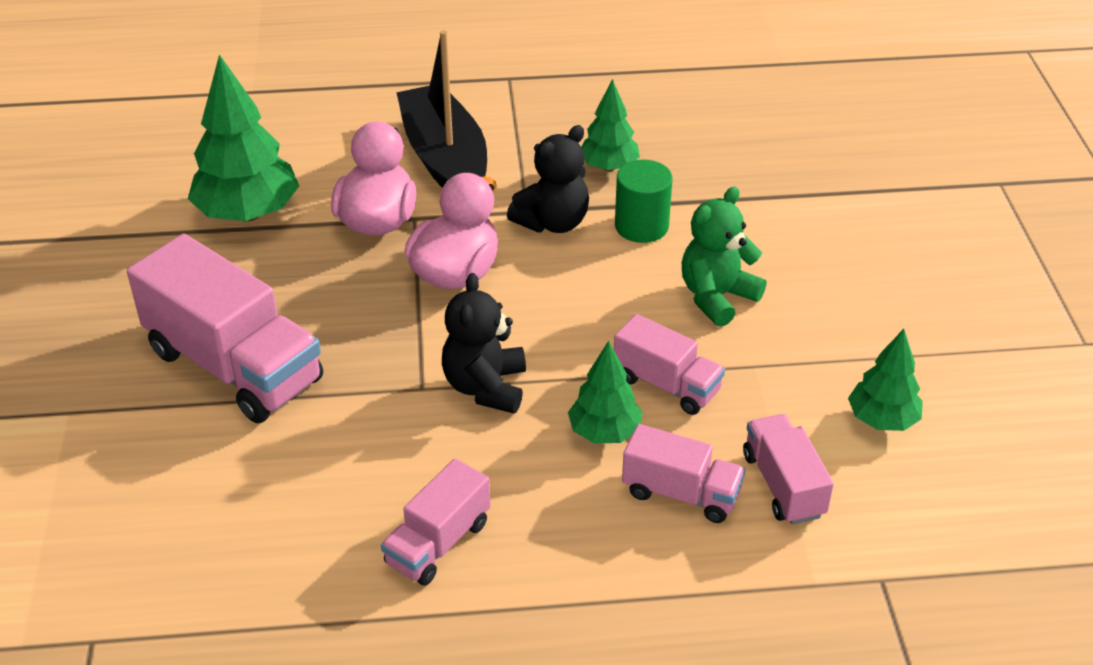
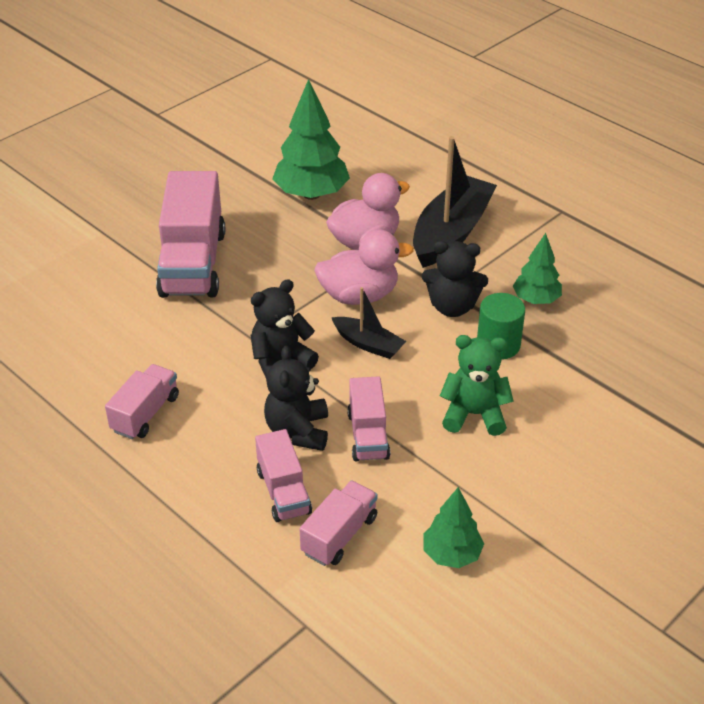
camera: 50 degrees right, 0 degrees up
(438, 543) = (145, 414): pink truck -> pink truck turned 120 degrees clockwise
(536, 308) = (368, 344): none -> black boat
(604, 432) = (298, 431): green tree -> black teddy bear

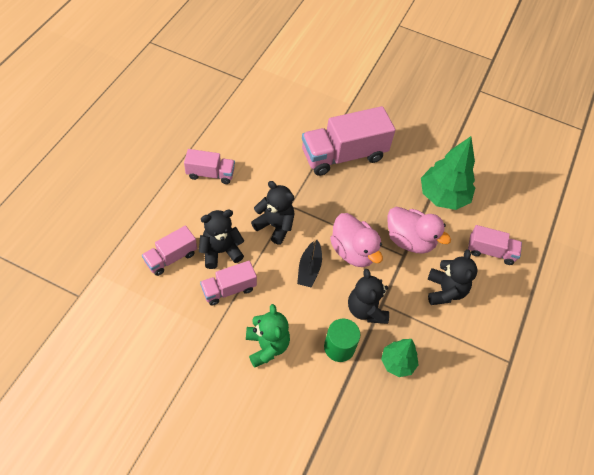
camera: 65 degrees right, 15 degrees up
(339, 535) = (145, 295): pink truck -> pink truck (490, 251)
(451, 233) = (445, 291): black boat -> black teddy bear
(451, 554) = (145, 359): green tree -> none

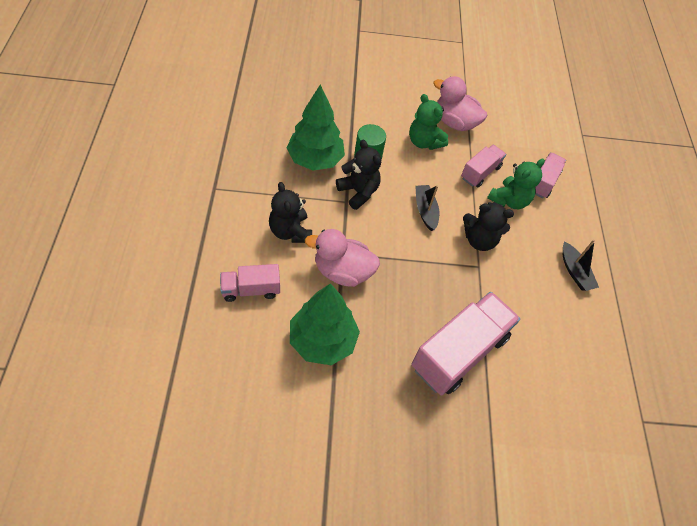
camera: 155 degrees right, 0 degrees up
(210, 174) = (575, 272): pink truck -> black boat
(220, 251) = (509, 200): black teddy bear -> green teddy bear
(353, 251) = (393, 240): pink duck -> pink duck (454, 122)
(397, 363) = (315, 160): green tree -> green tree, size x1.72

